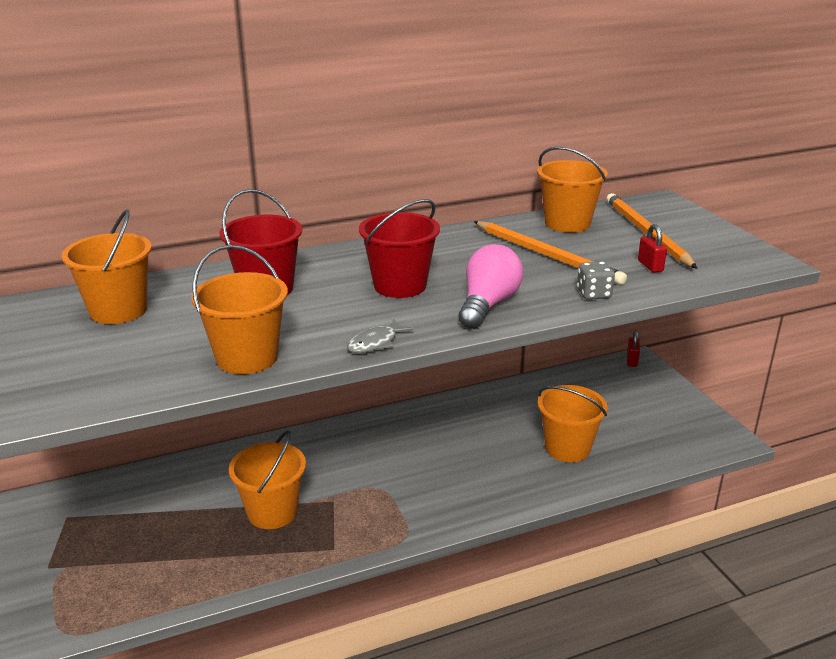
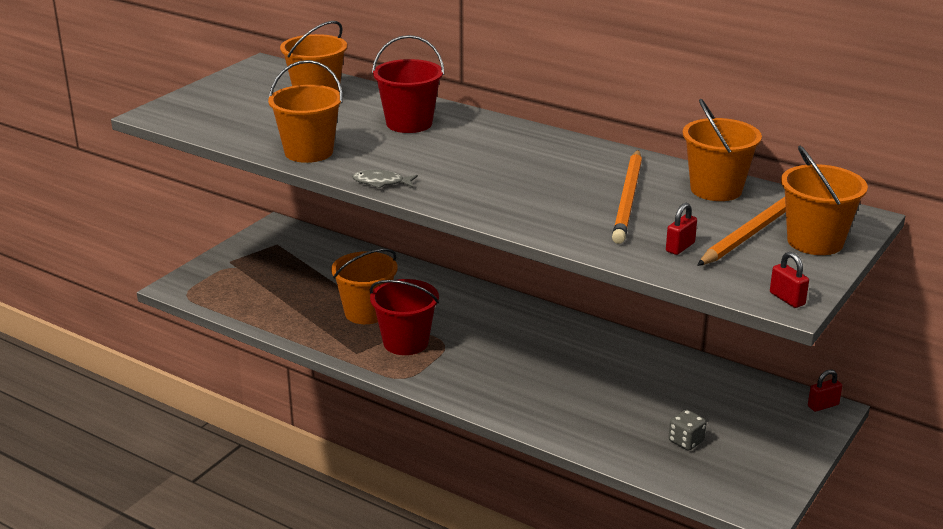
camera: 55 degrees right, 0 degrees up
(400, 285) = (481, 162): red bucket -> red bucket (405, 342)
(487, 305) = (497, 202): pink light bulb -> none
(567, 448) = (614, 414): orange bucket -> orange bucket (815, 241)
(593, 294) = (580, 237): grey dice -> grey dice (686, 441)
(764, 261) = (787, 299): none -> red padlock

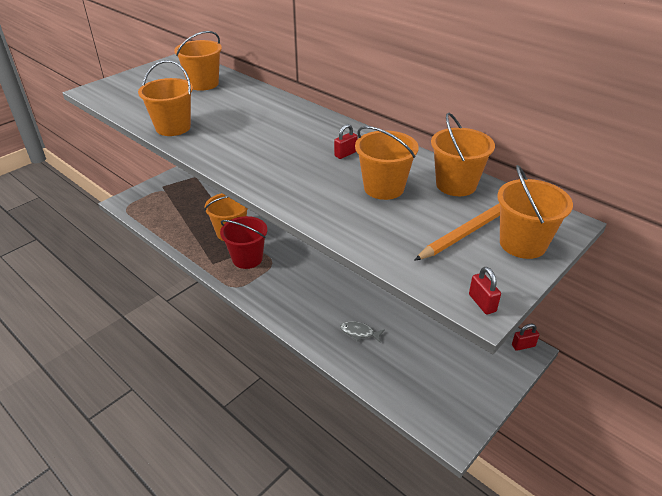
camera: 10 degrees right, 10 degrees up
(381, 183) = (209, 157): grey fish -> grey fish (359, 332)
(409, 123) = (253, 110): red bucket -> none
(628, 199) = (384, 188): orange pencil -> orange bucket
(680, 247) = (408, 238): red padlock -> red padlock (345, 154)
(686, 441) = (413, 365): grey dice -> none

